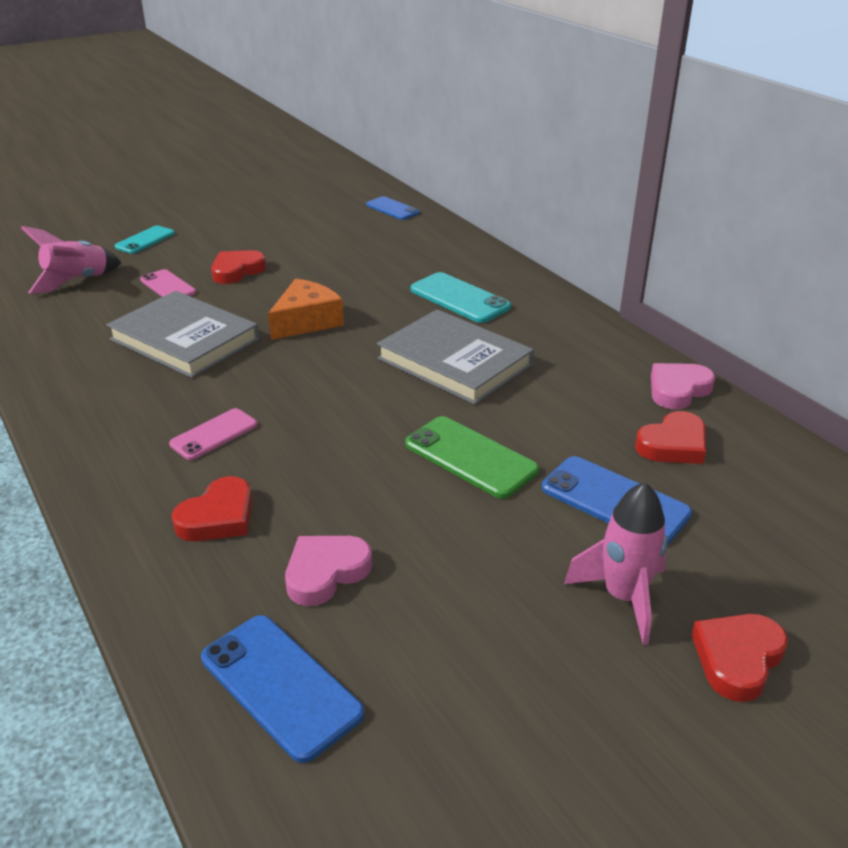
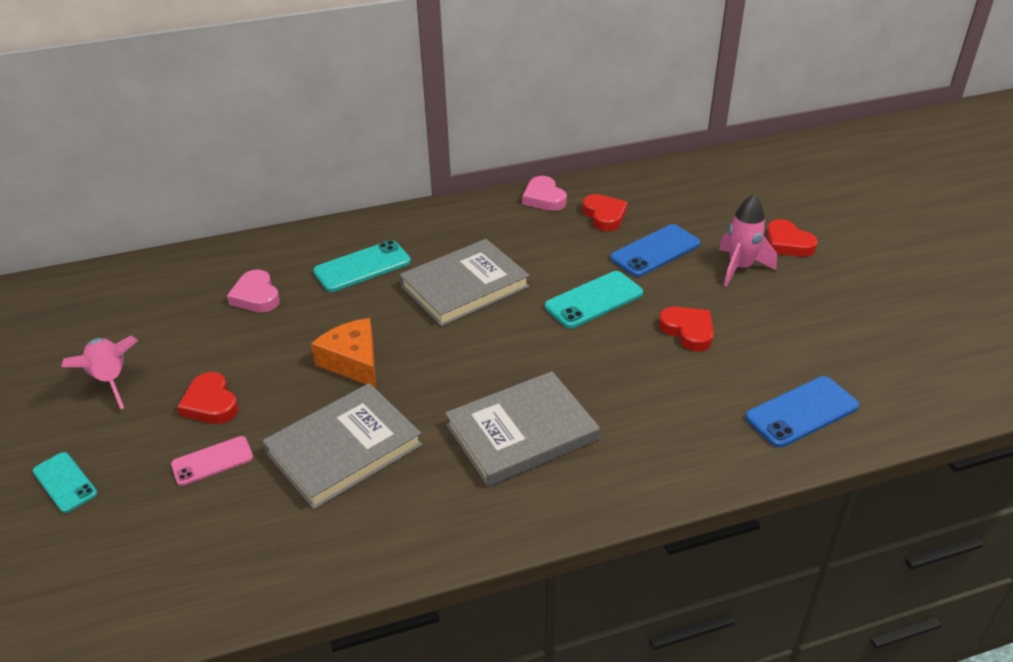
camera: 75 degrees left, 5 degrees up
(77, 281) = (143, 546): pink rocket -> pink rocket (111, 380)
(214, 434) = (522, 433): pink phone -> grey book
(218, 517) = (633, 434): red heart -> red heart (688, 331)
(325, 572) = (703, 383): pink heart -> pink heart (256, 296)
(392, 209) = (141, 277): blue phone -> none
(470, 457) = (594, 300): green phone -> turquoise phone

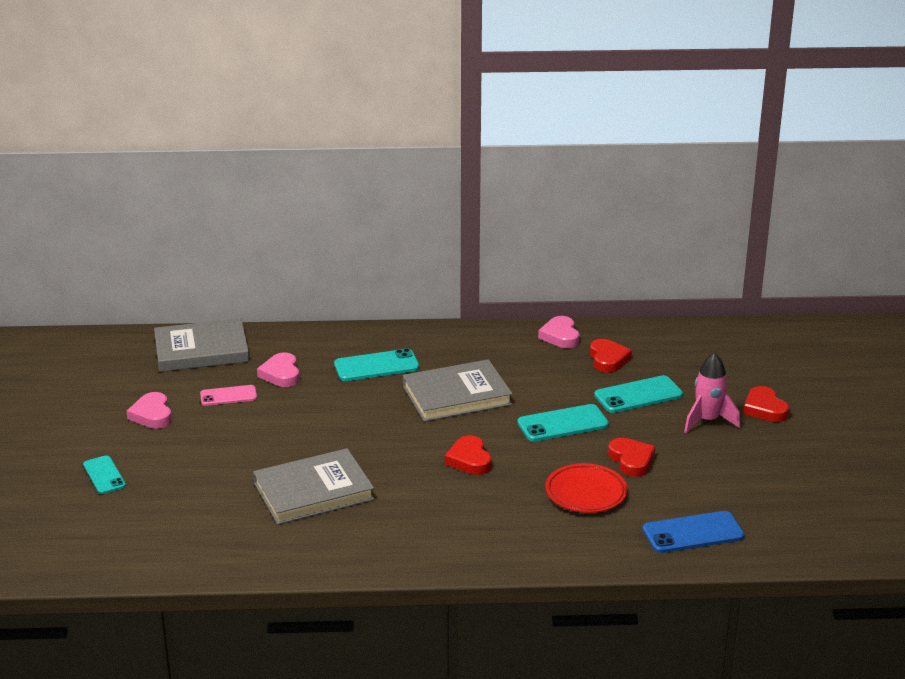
camera: 15 degrees right, 10 degrees down
(111, 380) = (152, 415): pink rocket -> pink heart
(211, 403) = (223, 444): red heart -> red heart (469, 460)
(212, 461) = (213, 481): pink phone -> pink phone (228, 396)
(353, 361) = (342, 434): orange cheese -> none
(522, 433) = (455, 505): grey book -> grey book (201, 350)
(655, 251) = (638, 395): blue phone -> turquoise phone
(660, 383) = (586, 493): none -> red plate

